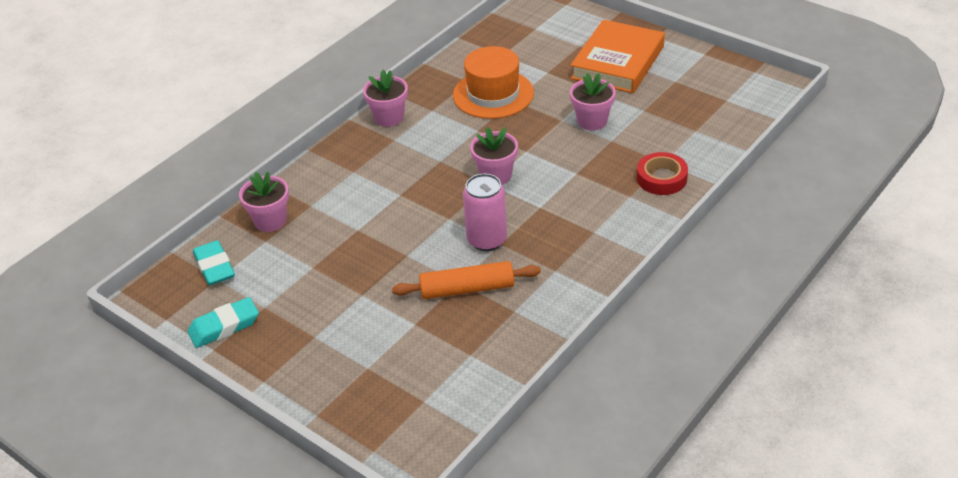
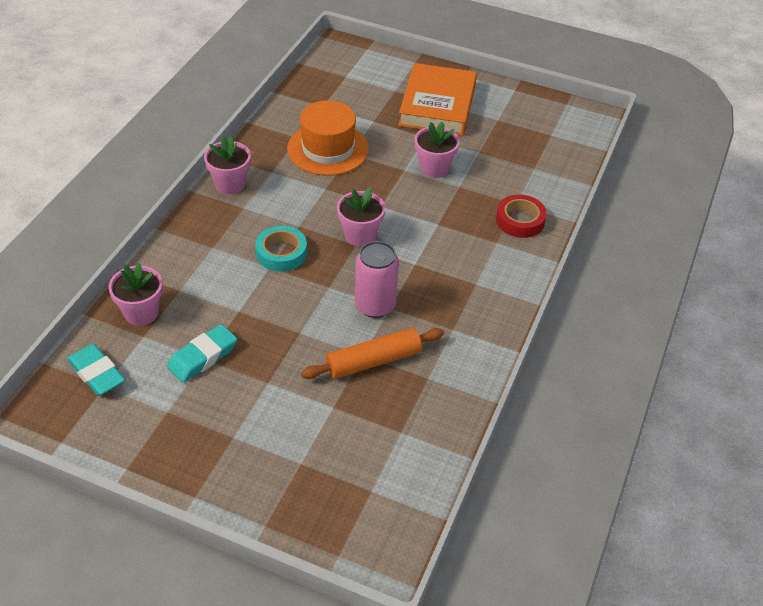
camera: 20 degrees left, 5 degrees up
(224, 326) = (130, 440): turquoise eraser -> turquoise eraser (203, 357)
(415, 183) = (281, 253): none -> turquoise tape

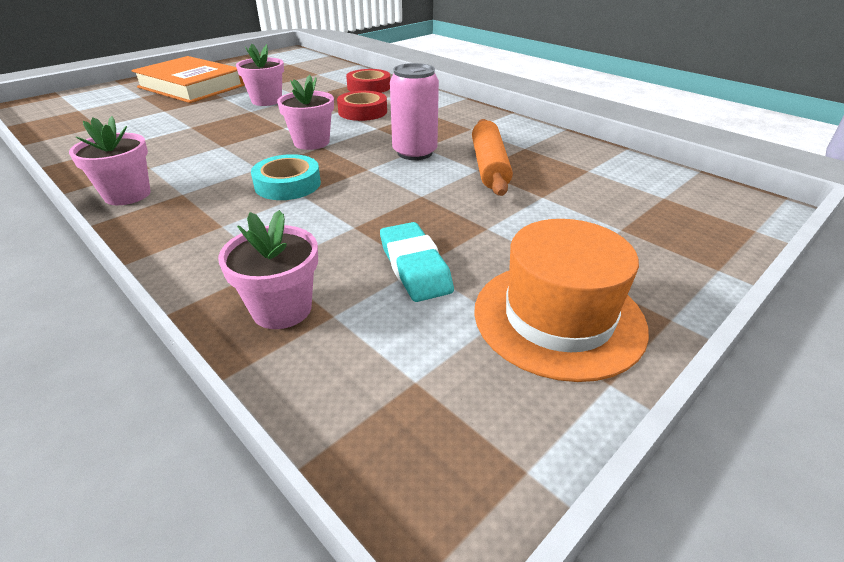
camera: 65 degrees left, 10 degrees down
(97, 373) = (378, 385): turquoise eraser -> none
(328, 149) = (166, 135): orange hat -> orange hat (558, 318)
(448, 241) = (362, 111): none -> red tape

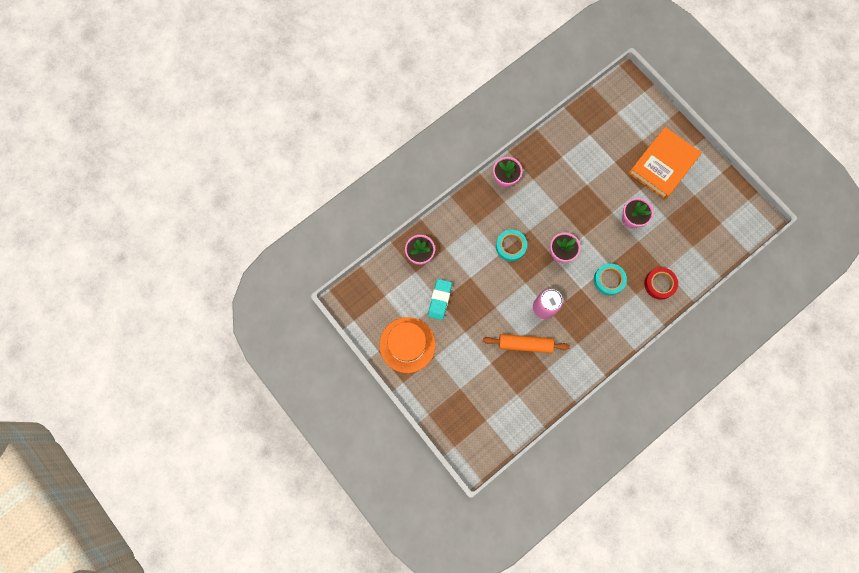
camera: 95 degrees right, 40 degrees up
(362, 111) = (609, 280): red tape -> turquoise tape
(415, 267) = (439, 300): turquoise eraser -> turquoise eraser turned 60 degrees counterclockwise

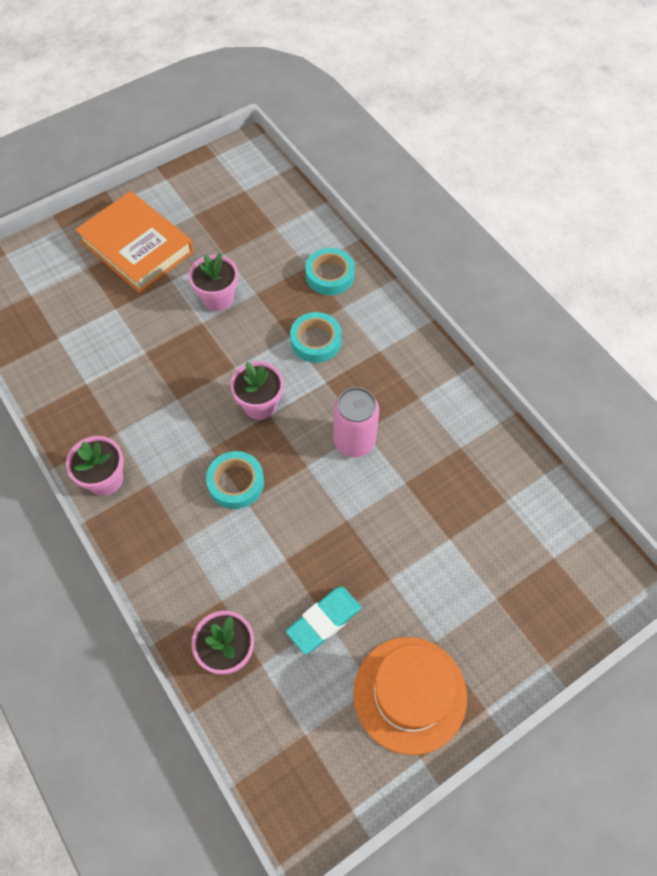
camera: 85 degrees left, 15 degrees down
(439, 300) = (324, 621): turquoise eraser -> turquoise eraser turned 60 degrees counterclockwise
(525, 344) = (417, 478): orange rolling pin -> none
(659, 284) = (330, 275): red tape -> turquoise tape

